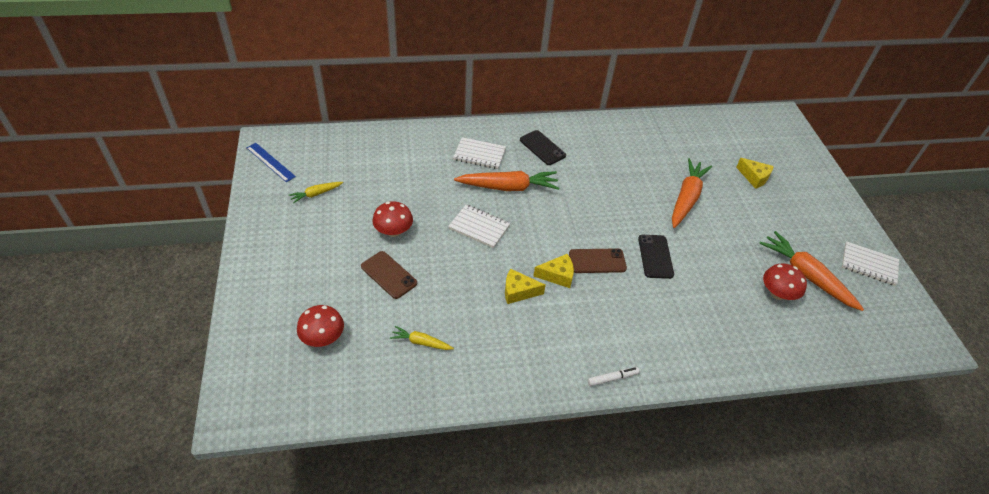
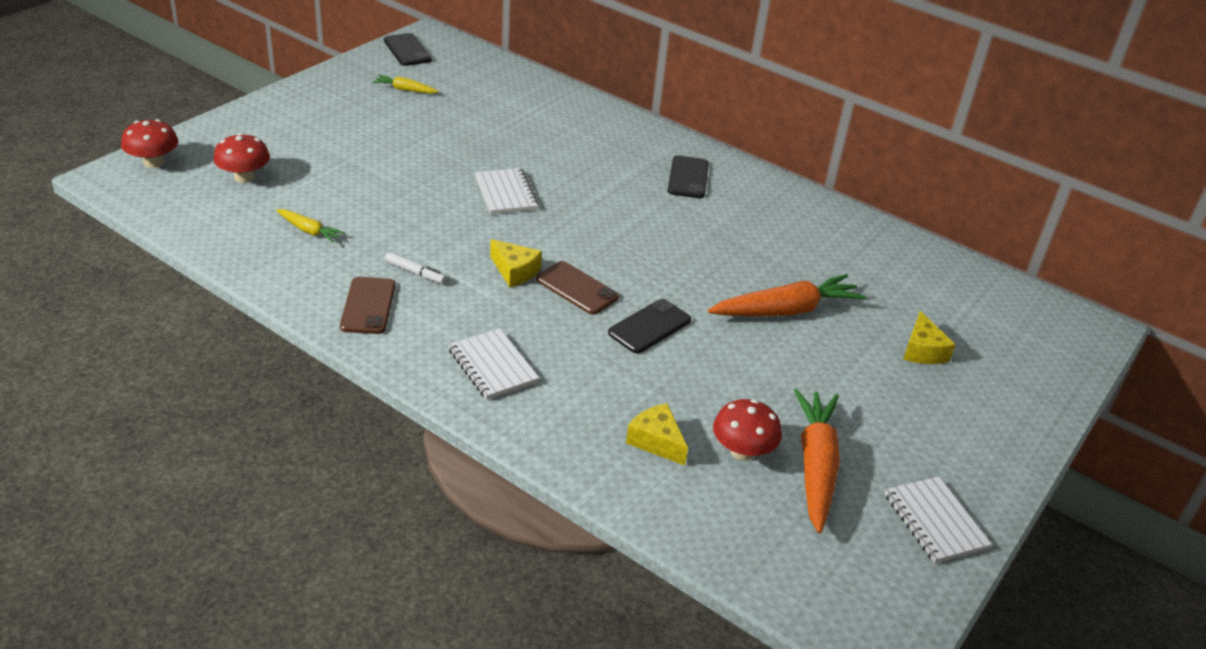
camera: 45 degrees right, 10 degrees down
(270, 162) = (407, 50): blue ruler -> black phone
(389, 275) = (365, 174): brown phone -> brown phone (368, 306)
(393, 231) = (423, 150): red mushroom -> red mushroom (153, 162)
(421, 342) = (309, 230): yellow carrot -> yellow carrot turned 150 degrees clockwise
(479, 155) = (608, 146): white notebook -> white notebook (492, 366)
(508, 187) = (591, 184): orange carrot -> none
(518, 291) = (455, 257): yellow cheese -> yellow cheese (656, 441)
(612, 378) = (423, 371): white marker -> white marker (415, 272)

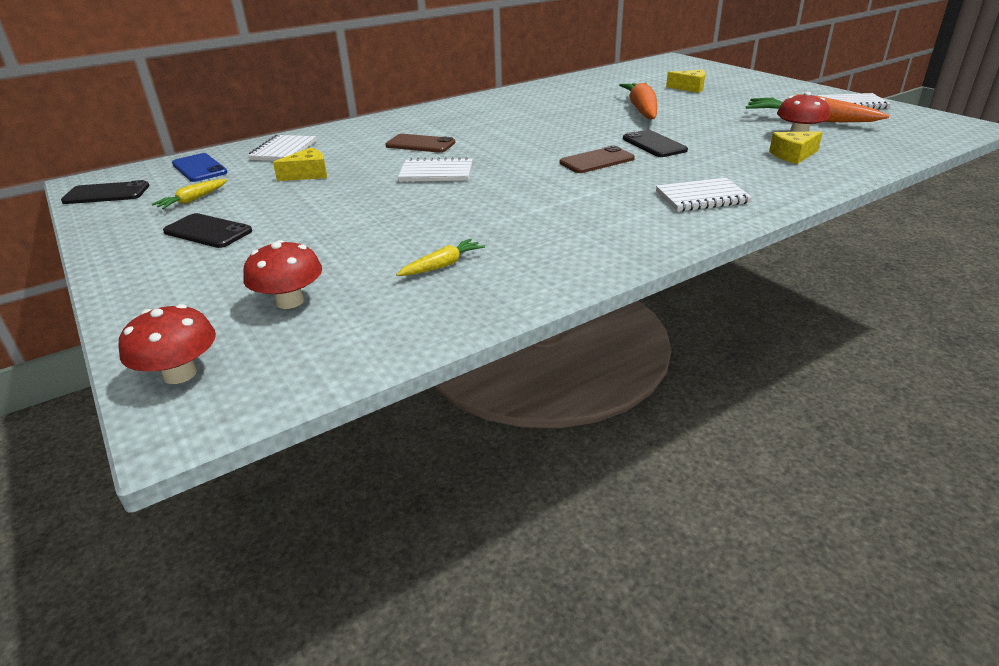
camera: 65 degrees left, 5 degrees down
(368, 306) = (599, 242): brown phone -> brown phone (420, 144)
(415, 272) = (549, 218): white marker -> none
(474, 72) = (199, 168): none -> blue phone
(515, 271) = (563, 179): yellow cheese -> yellow cheese (308, 174)
(533, 99) = (283, 150): none -> white notebook
(688, 177) = (459, 116): black phone -> black phone (208, 231)

